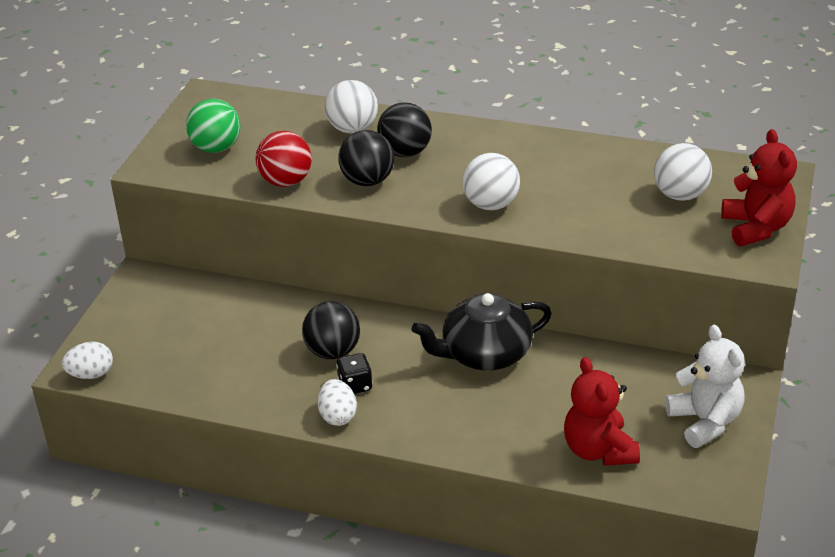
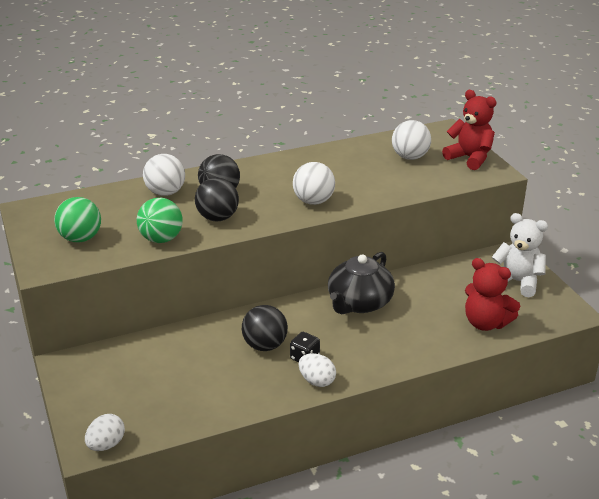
camera: 40 degrees left, 5 degrees down
(286, 181) = (161, 239): red ball -> green ball

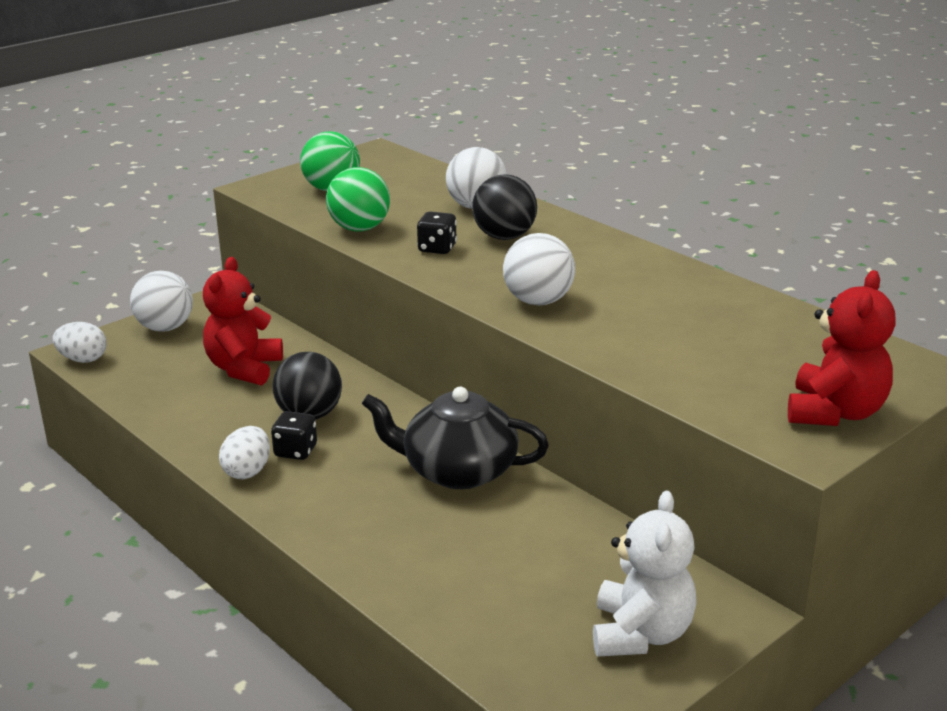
camera: 70 degrees right, 5 degrees down
(217, 218) = (437, 248): black ball -> black dice
(410, 157) = (771, 354): white ball -> white ball (165, 328)
(485, 323) = (479, 611): red teddy bear -> red teddy bear (244, 369)

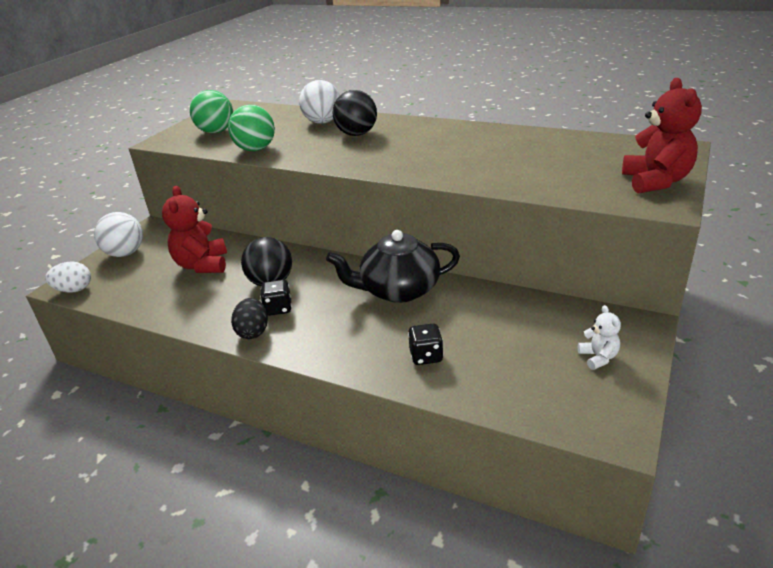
camera: 20 degrees left, 5 degrees up
(247, 471) = (253, 332): white egg -> black egg
(437, 248) = (319, 149): black dice -> black dice (426, 356)
(538, 301) = (414, 164): white ball -> none
(641, 634) = (598, 357): white teddy bear -> white teddy bear, size x0.52

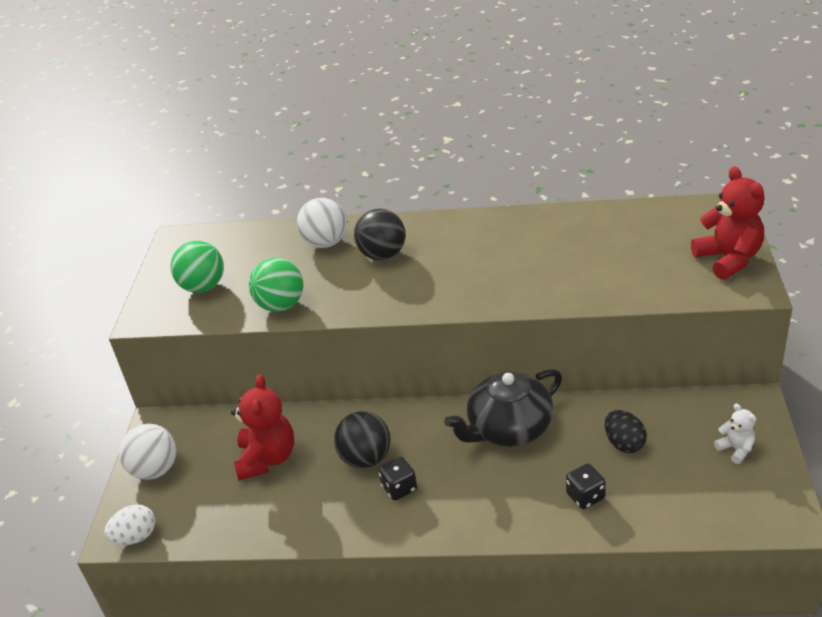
camera: 20 degrees left, 5 degrees up
(202, 265) = (267, 459): red teddy bear -> red teddy bear turned 150 degrees counterclockwise
(253, 332) = (394, 524): black egg -> black egg (624, 443)

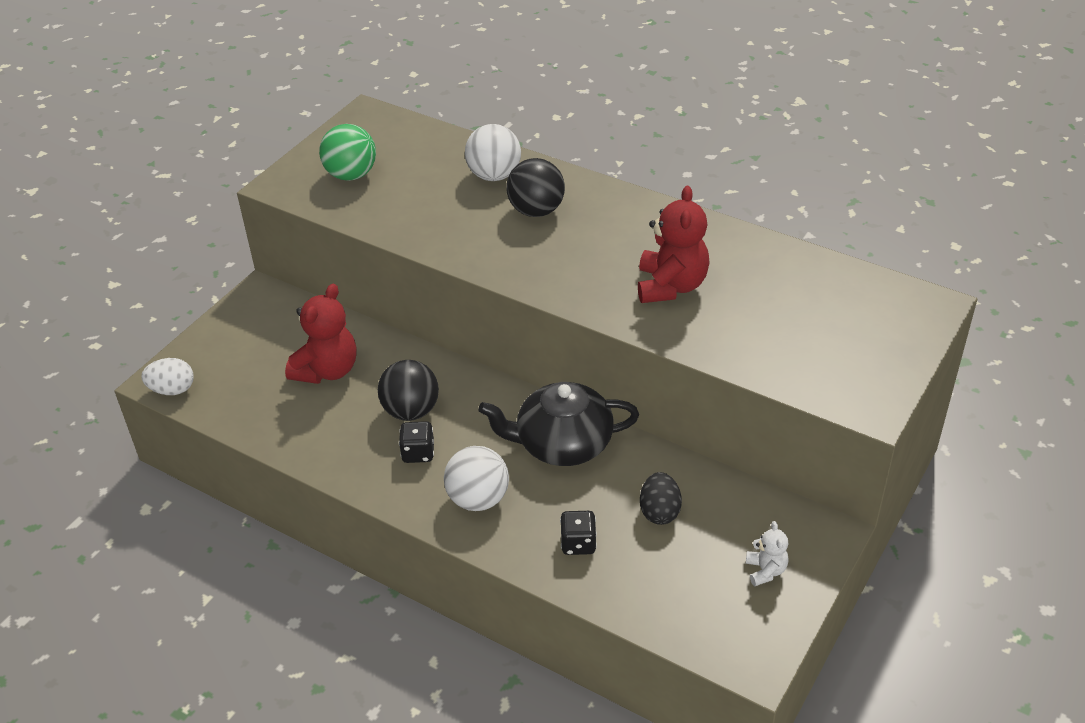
camera: 25 degrees right, 5 degrees up
(155, 469) = (229, 336): white ball -> white ball (478, 499)
(281, 305) = (403, 223): green ball -> none
(728, 259) = (877, 365): red teddy bear -> red teddy bear (671, 286)

